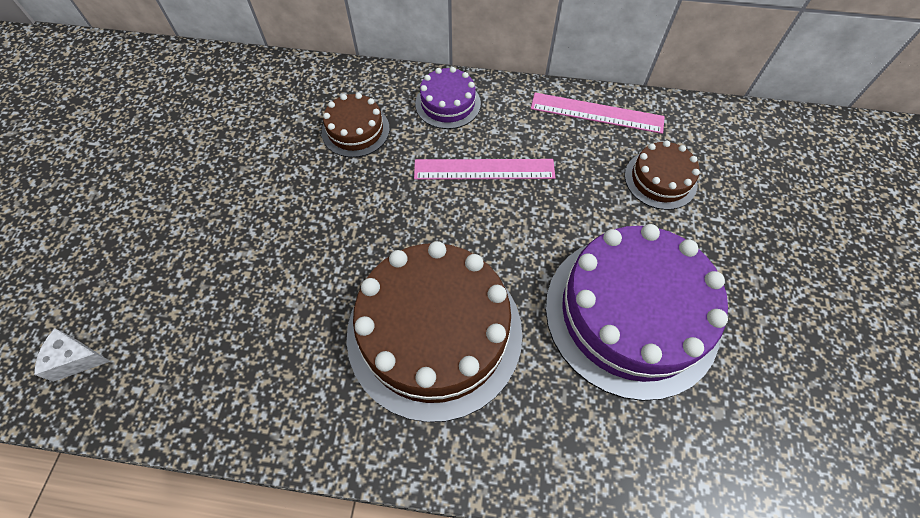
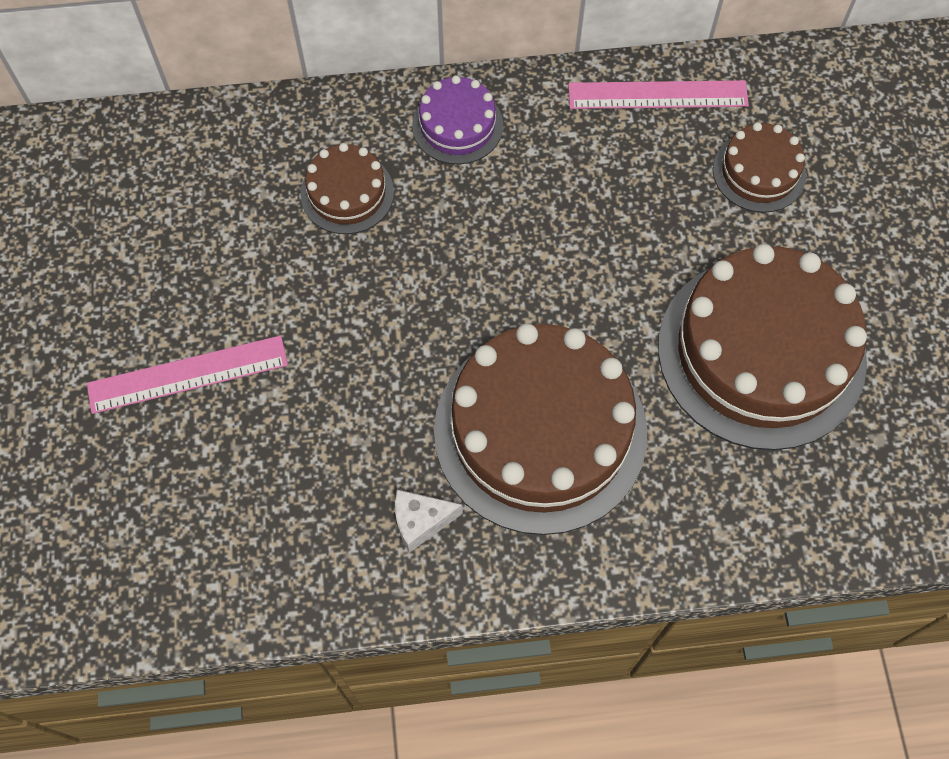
camera: 15 degrees left, 5 degrees up
(76, 359) = (122, 572): white cheese -> white cheese (421, 522)
(484, 169) = (535, 209): pink ruler -> pink ruler (187, 374)
(631, 313) = (761, 352): purple cake -> brown cake

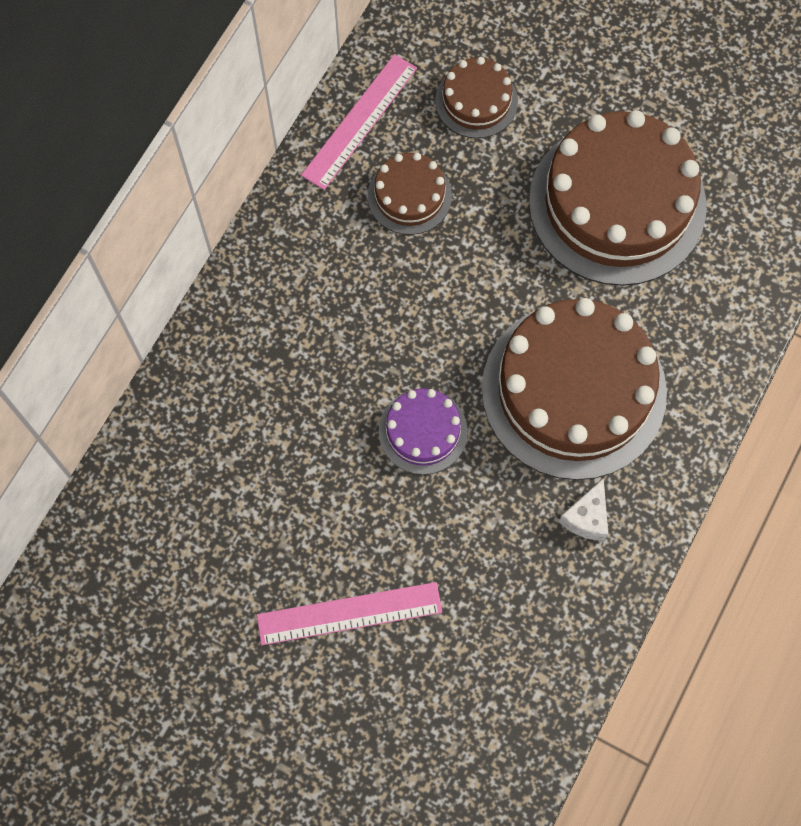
camera: 55 degrees left, 5 degrees up
(187, 374) = (349, 613): pink ruler -> pink ruler turned 60 degrees clockwise
(347, 193) = (276, 398): brown cake -> brown cake (409, 196)
(457, 125) = (276, 279): purple cake -> purple cake (423, 431)

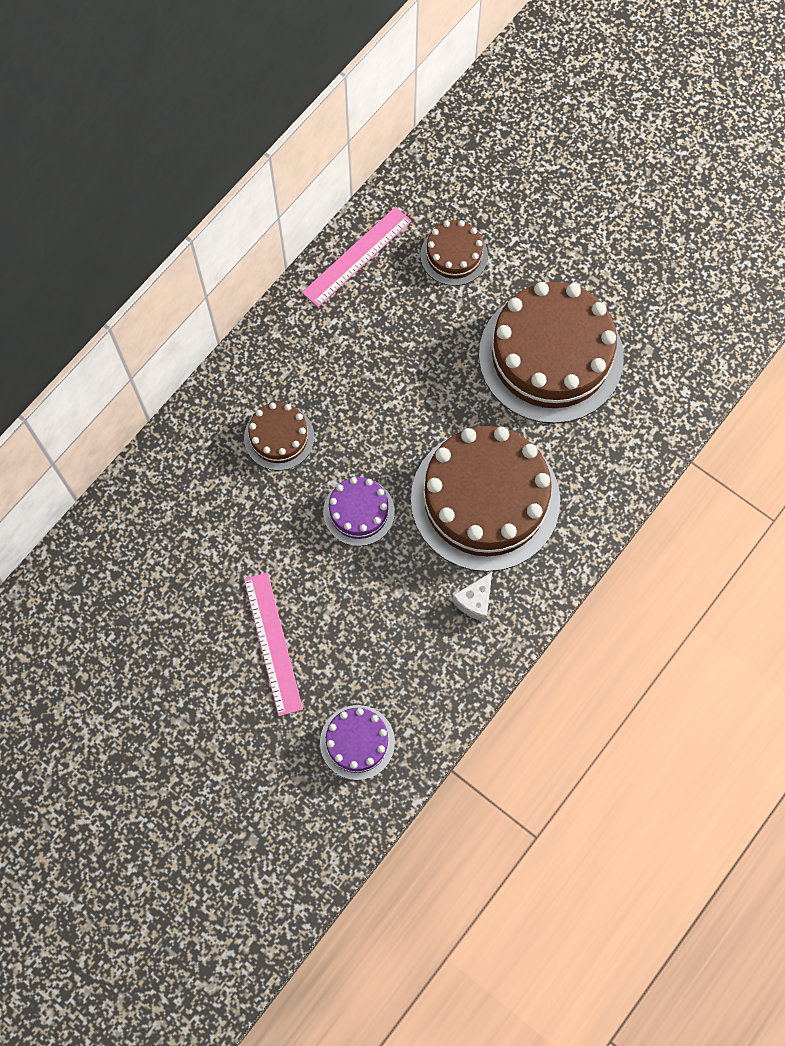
camera: 10 degrees right, 0 degrees up
(349, 613) = (273, 643): pink ruler -> pink ruler turned 75 degrees clockwise
(409, 196) = (385, 323): brown cake -> brown cake (279, 437)
(477, 719) = (357, 742): none -> purple cake

